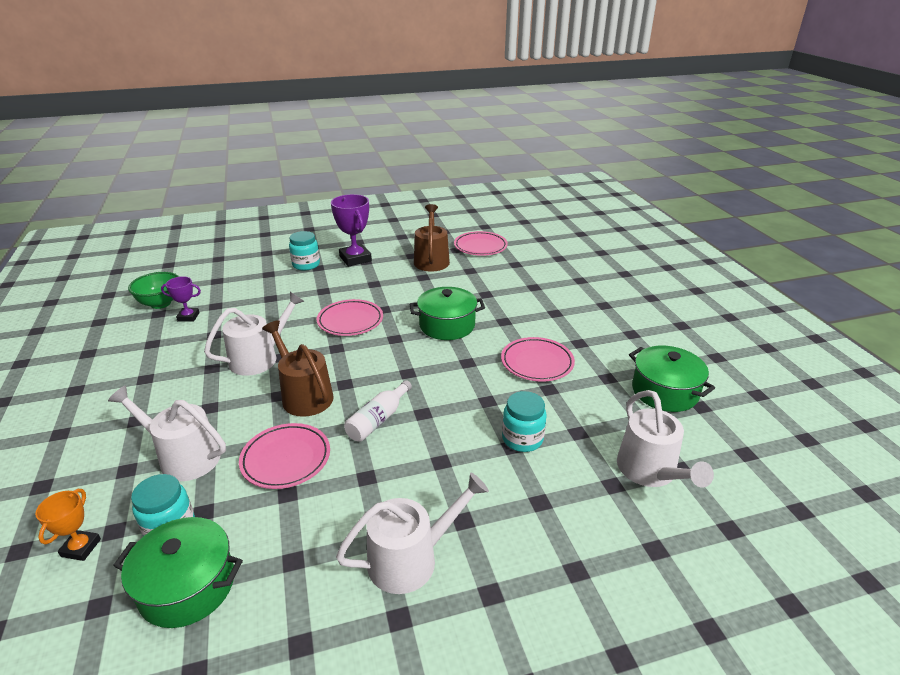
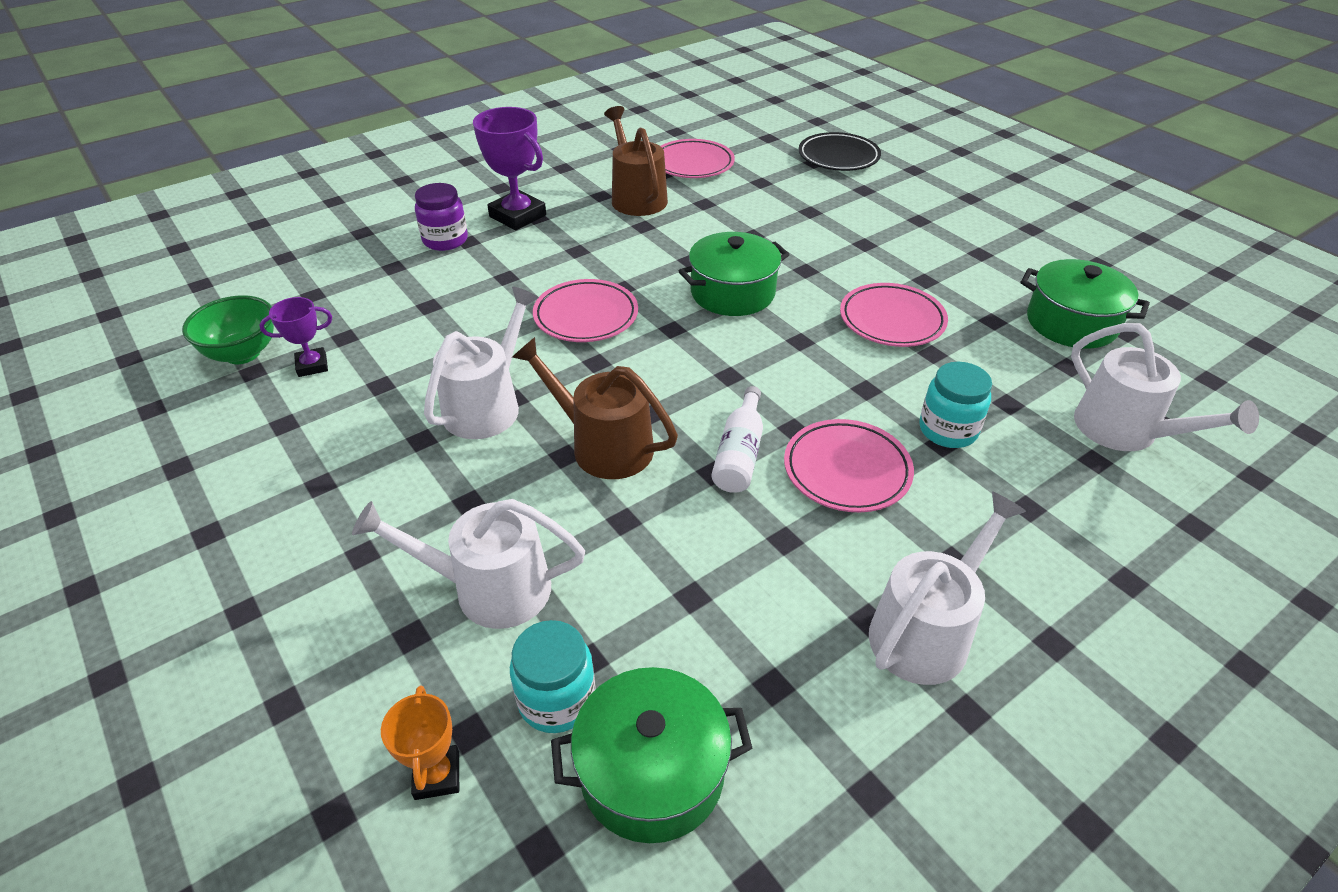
camera: 20 degrees left, 10 degrees up
(286, 459) = (651, 547): pink plate -> pink plate (846, 470)
(306, 265) = (445, 240): turquoise jar -> purple jar
(578, 257) = (838, 157): none -> black plate

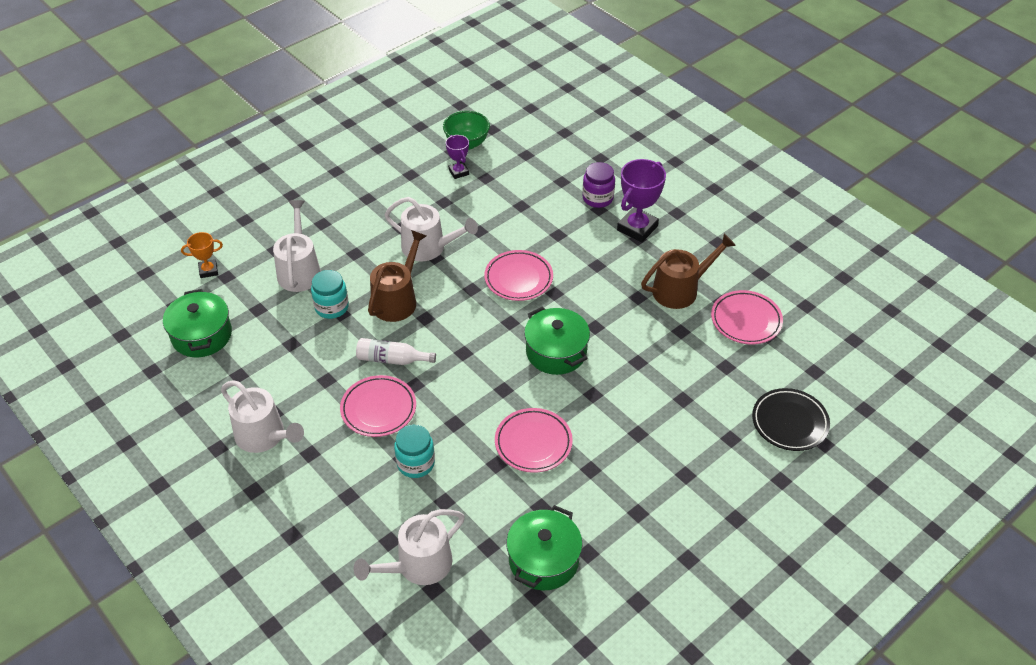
camera: 85 degrees right, 5 degrees up
(557, 699) = (238, 301): turquoise jar -> turquoise jar (332, 307)

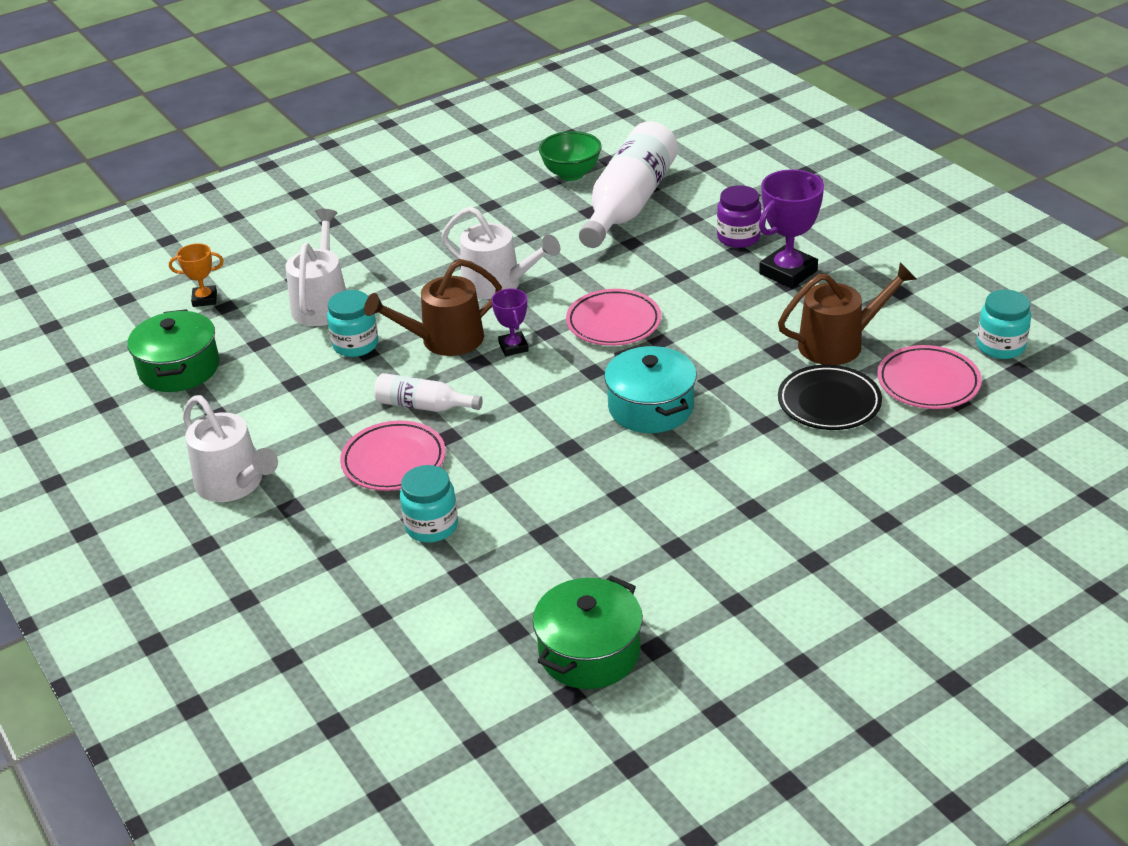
camera: 10 degrees right, 10 degrees down
(397, 300) = (444, 340): brown watering can -> brown watering can turned 150 degrees counterclockwise
(418, 565) = (410, 647): white watering can -> none
(458, 172) = (554, 204): purple trophy -> purple trophy (513, 347)
(514, 170) = (629, 204): none -> white bottle
(533, 443) = (600, 511): pink plate -> none
(556, 352) = (651, 407): green pot -> turquoise pot
(789, 422) = (976, 506): black plate -> black plate (829, 403)
(791, 287) = (1000, 346): none -> turquoise jar

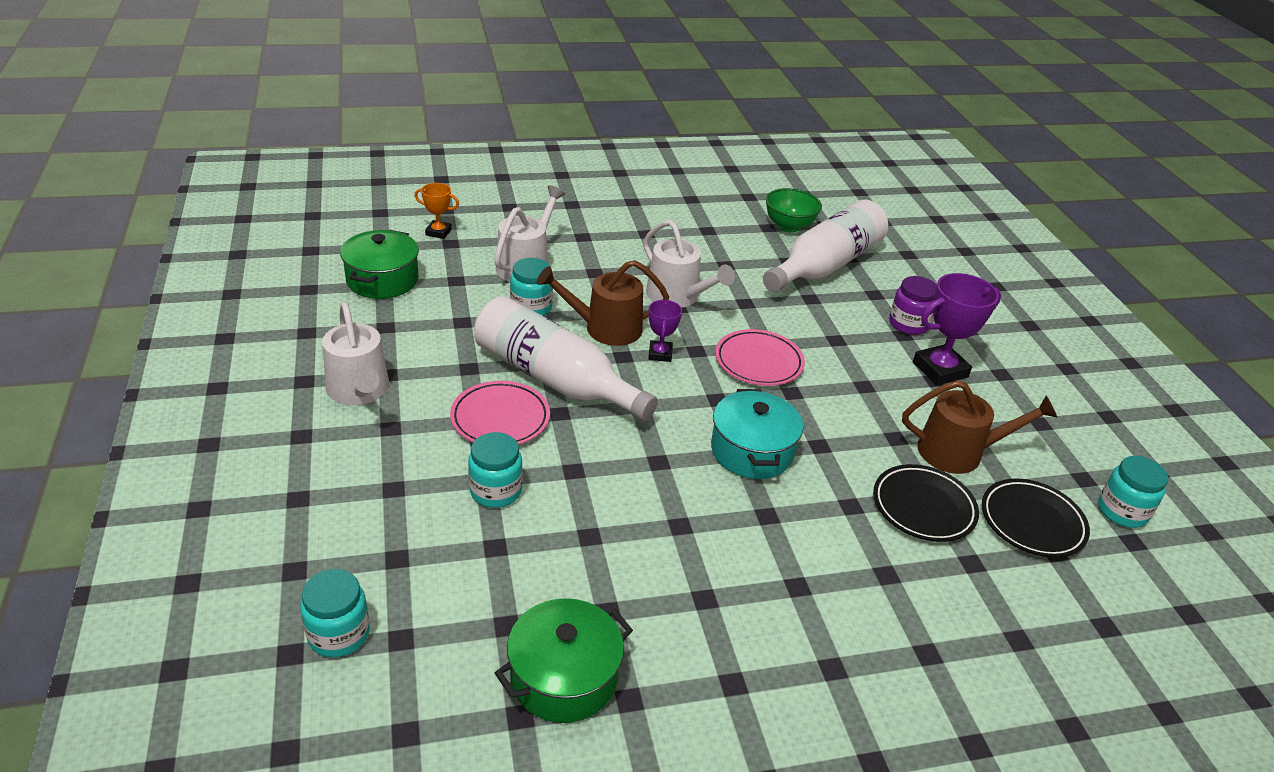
camera: 15 degrees right, 0 degrees up
(366, 693) = (339, 634): none -> turquoise jar
(423, 406) = (554, 379): white bottle -> white bottle, size x2.03
(928, 383) = (1032, 522): pink plate -> black plate

